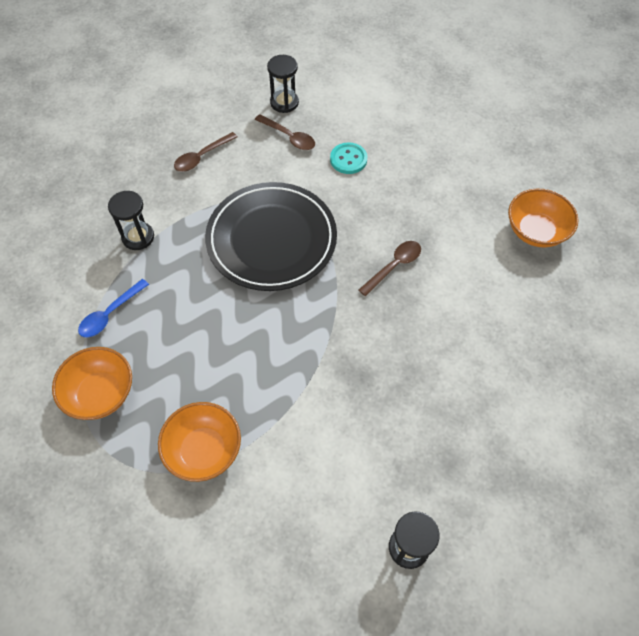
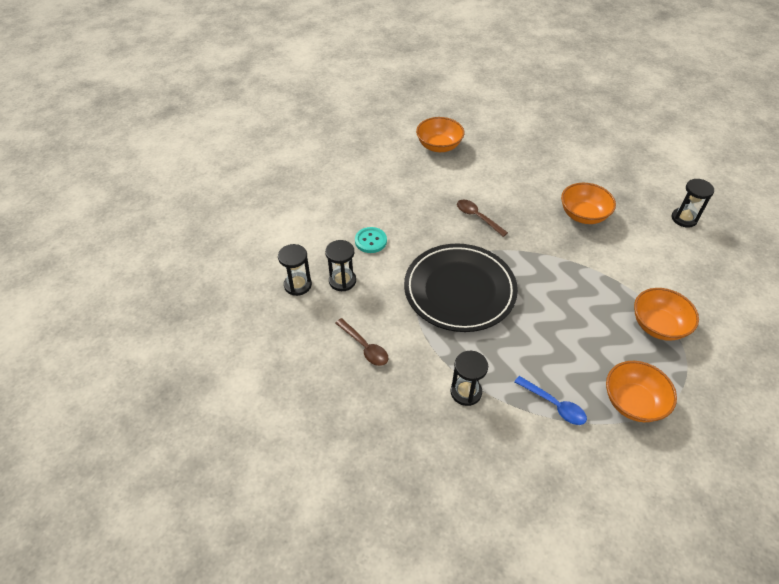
camera: 90 degrees left, 10 degrees down
(289, 137) = (342, 281): brown spoon -> black hourglass
(407, 396) = (583, 215): none -> orange bowl

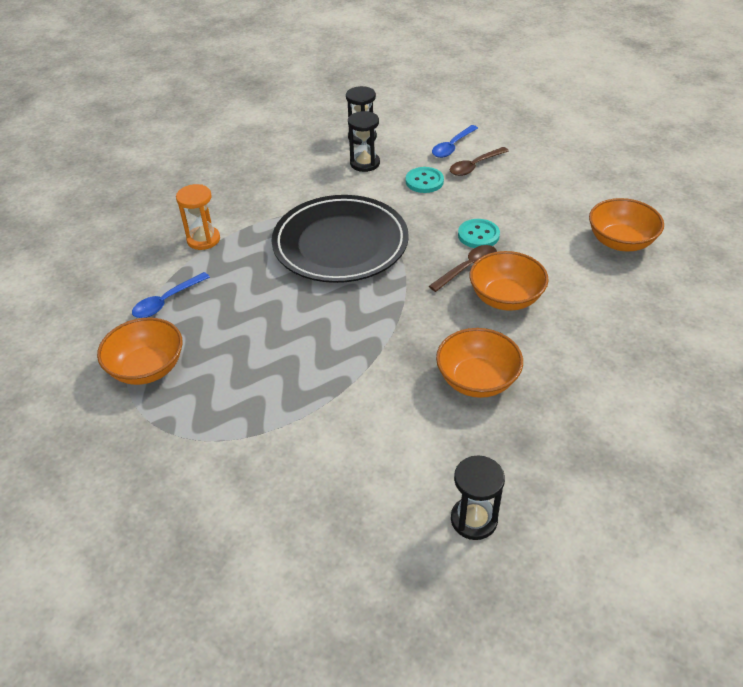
camera: 95 degrees right, 5 degrees down
(318, 224) = (452, 146): none -> blue spoon
(364, 347) = (275, 177): brown spoon -> brown spoon (475, 166)
(439, 211) = (478, 235): none -> turquoise button
(466, 392) = (203, 239): black hourglass -> orange hourglass
(658, 325) = (251, 421): orange bowl -> orange bowl (505, 298)

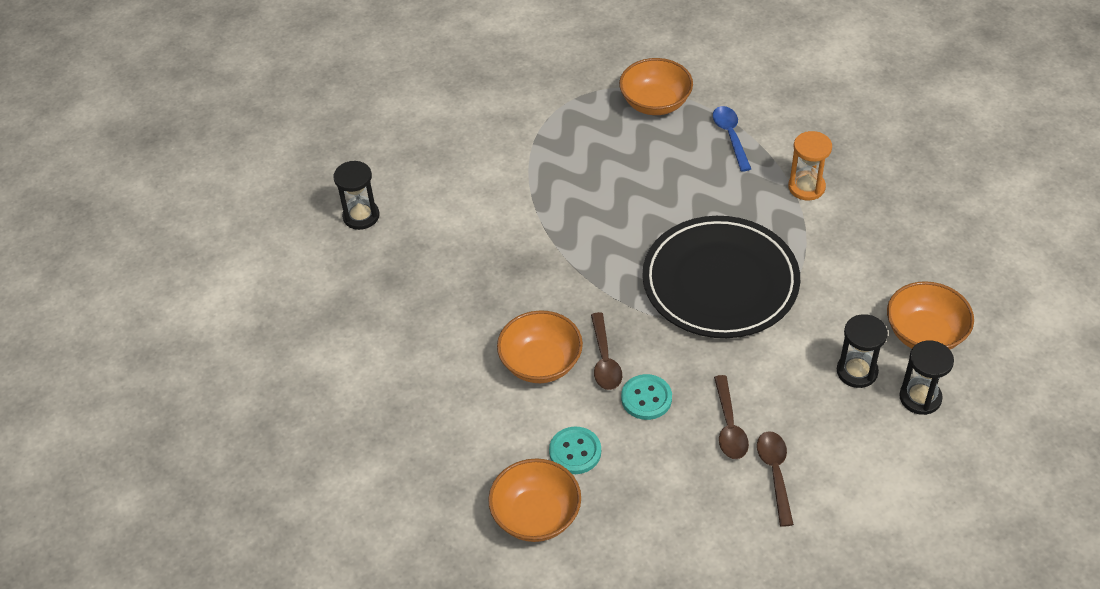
camera: 125 degrees right, 5 degrees up
(424, 181) = (779, 407): turquoise button -> turquoise button (575, 452)
(452, 146) = (835, 477): blue spoon -> none
(460, 194) = (729, 426): none -> brown spoon
(477, 380) = (469, 286): orange bowl -> orange bowl (925, 334)

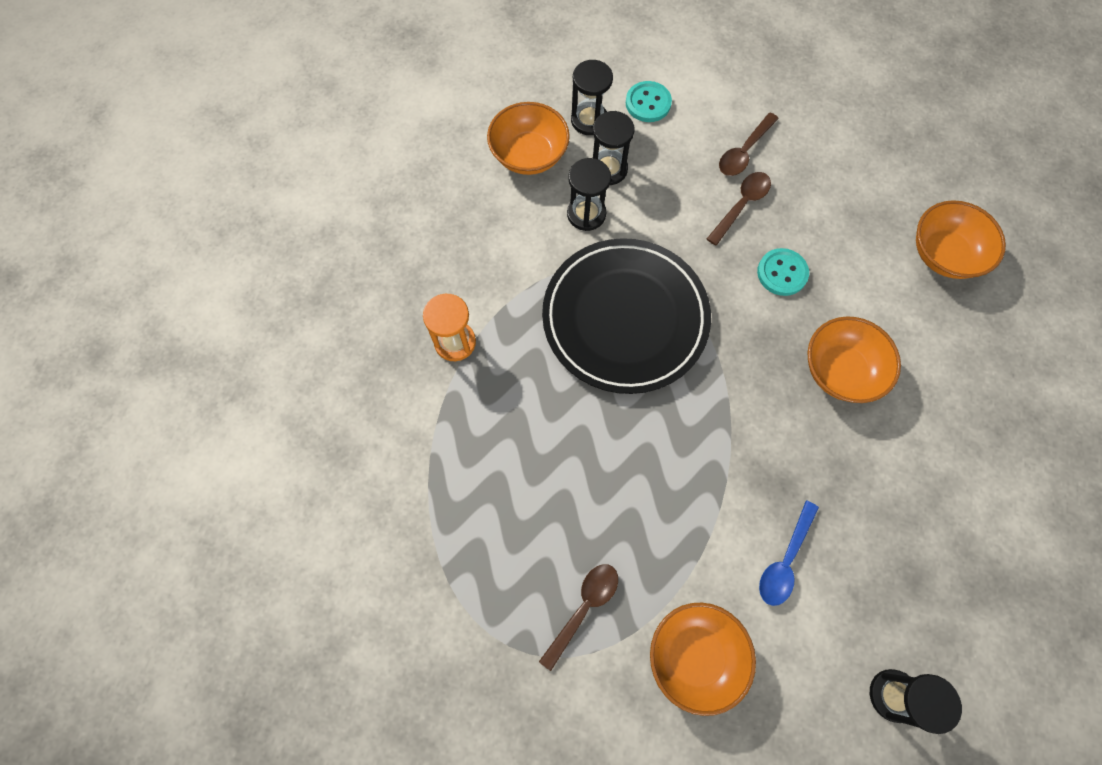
camera: 140 degrees left, 20 degrees up
(575, 452) = (874, 277): turquoise button -> turquoise button (648, 103)
(604, 359) = (785, 330): brown spoon -> brown spoon (583, 608)
(655, 103) = (469, 565): orange bowl -> orange bowl (695, 656)
(730, 136) = (450, 455): blue spoon -> blue spoon (785, 560)
(830, 326) = (586, 214): none -> black hourglass

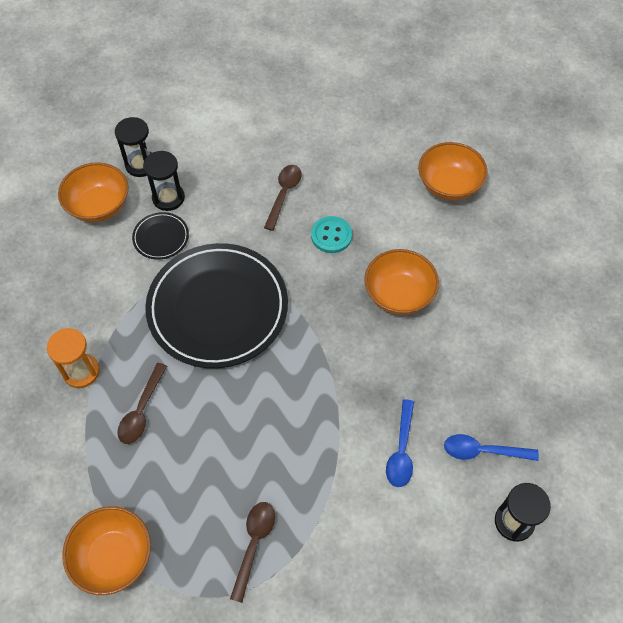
camera: 20 degrees left, 10 degrees down
(586, 214) = (161, 237): black hourglass -> black plate
(648, 103) = (185, 138): turquoise button -> none
(695, 656) = (354, 548): orange bowl -> orange bowl (113, 557)
(744, 151) = (273, 153): brown spoon -> brown spoon (142, 410)
(882, 596) = (483, 451): none -> blue spoon

